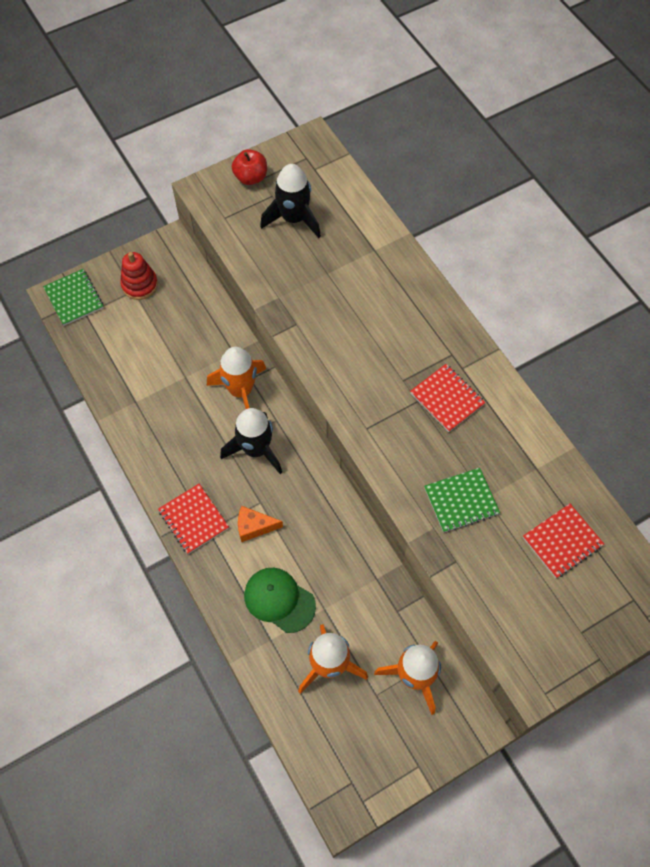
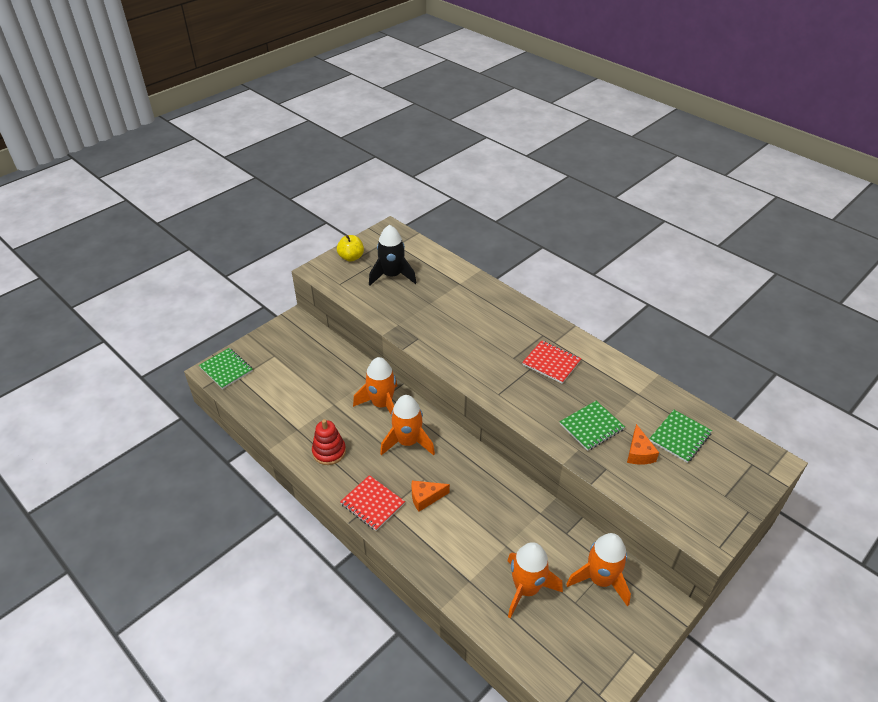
camera: 15 degrees left, 20 degrees down
(139, 285) = (278, 350): red stacking toy -> red stacking toy (329, 452)
(251, 177) = (351, 257): red apple -> yellow apple
(256, 449) = (408, 442): black rocket -> orange rocket
(279, 600) = (465, 548): green cap -> none
(503, 550) = (639, 453): none -> orange cheese
(562, 541) = (680, 437): red notebook -> green notebook

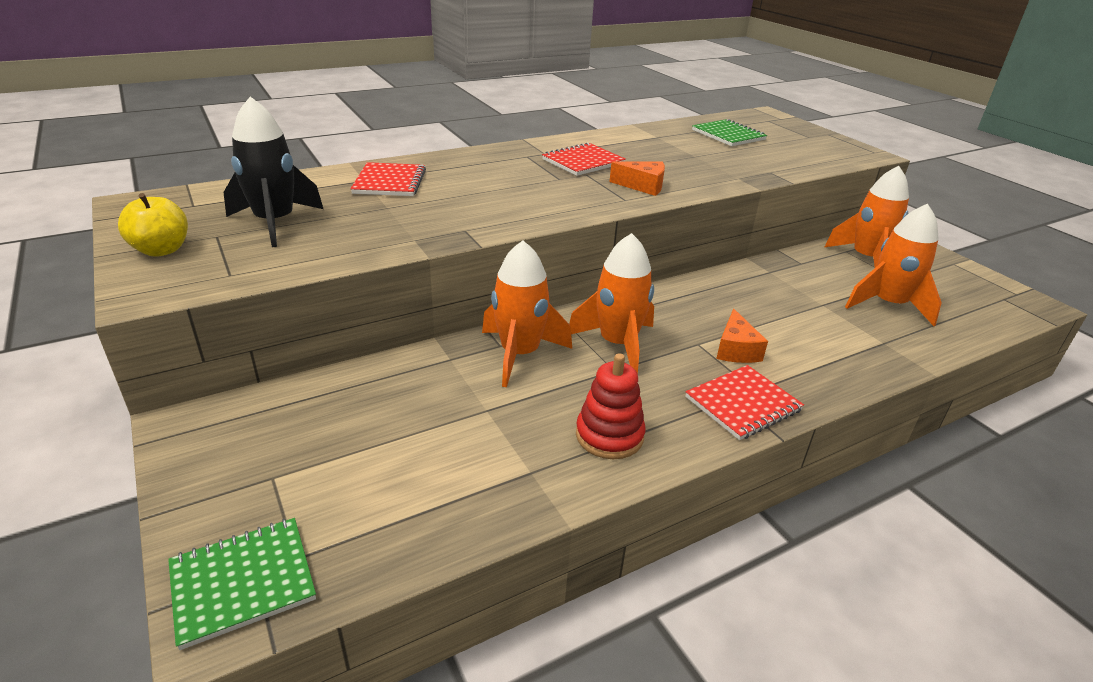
camera: 75 degrees left, 10 degrees down
(462, 293) = (389, 182): none -> red notebook
(591, 427) = (703, 165): green notebook -> none
(639, 453) = (748, 154): orange cheese -> orange cheese (643, 186)

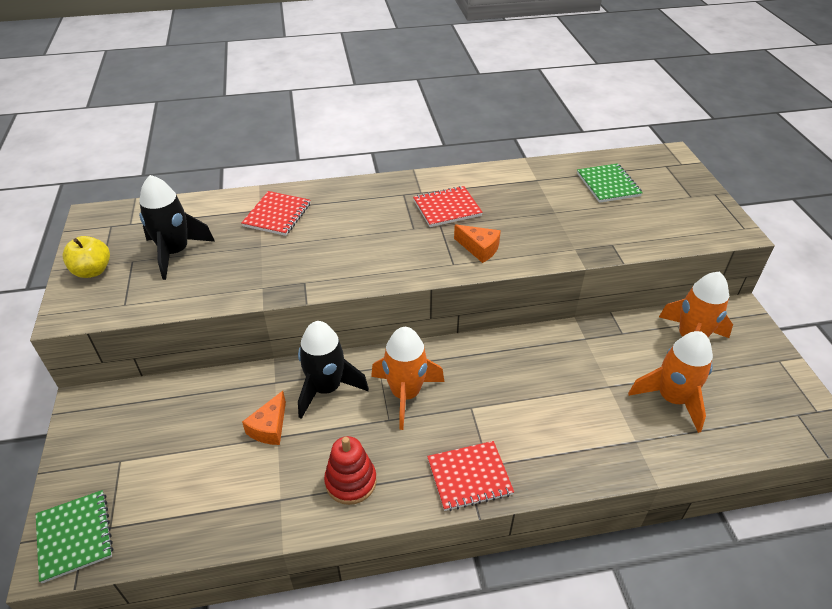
camera: 20 degrees right, 10 degrees up
(243, 582) = (75, 536): green notebook -> green notebook turned 75 degrees clockwise
(520, 354) = (326, 388): orange rocket -> black rocket
(736, 349) = (498, 420): orange cheese -> orange cheese (269, 427)

